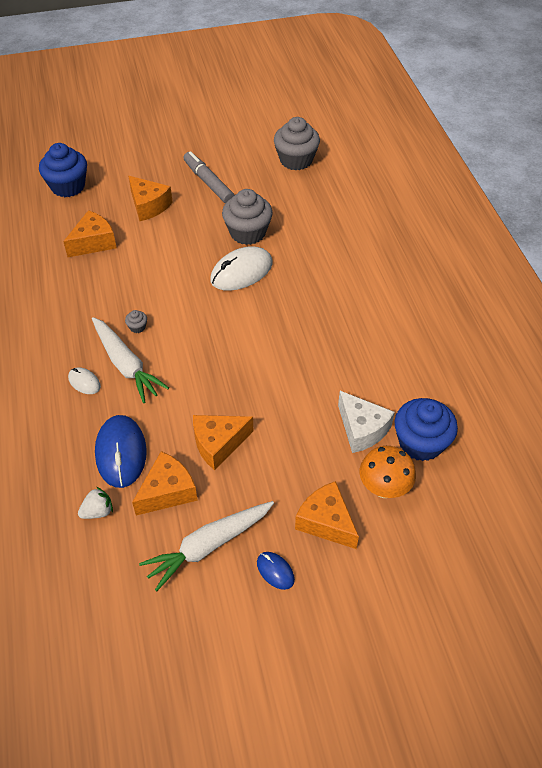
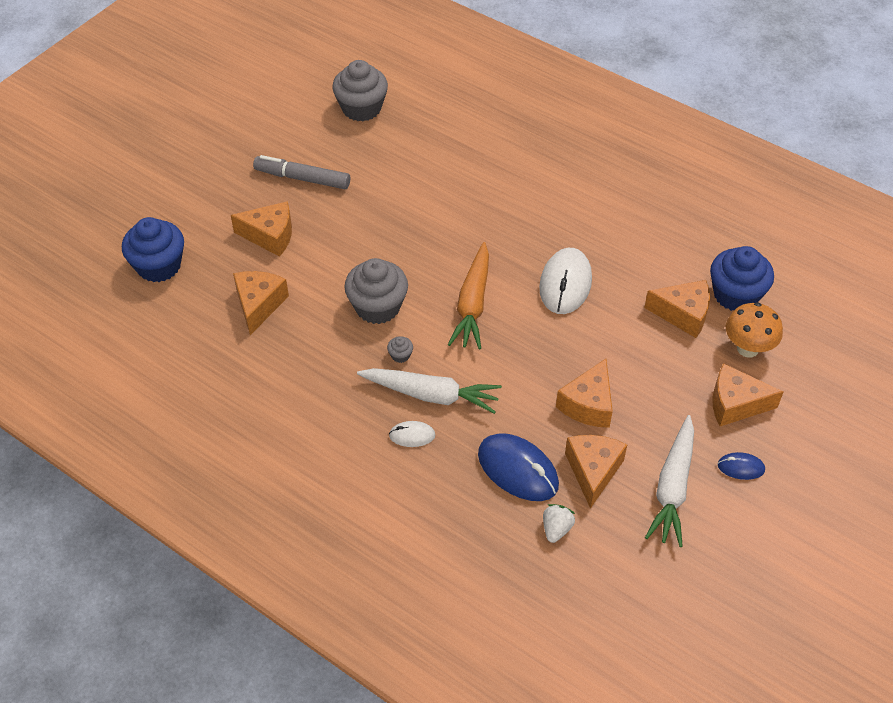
camera: 40 degrees left, 0 degrees up
(221, 324) = (472, 304): none -> orange carrot
(241, 272) = (435, 245): white mouse -> white mouse (565, 284)
(247, 233) = (398, 205): grey cupcake -> grey cupcake (377, 307)
(362, 429) = (683, 314): white cheese -> orange cheese

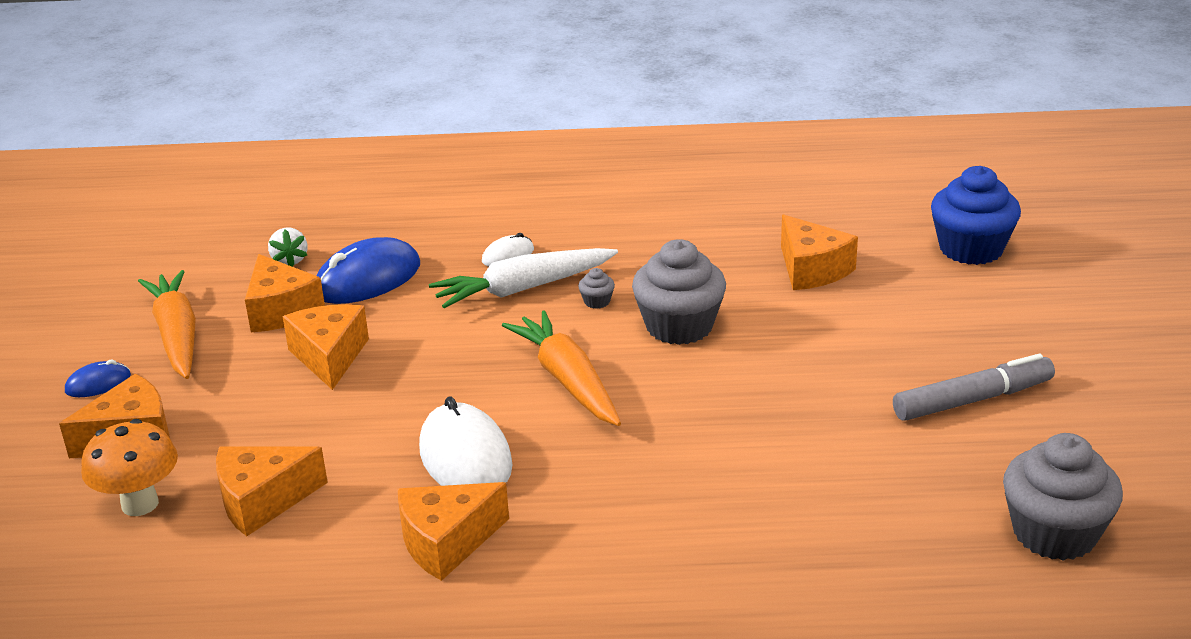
camera: 145 degrees right, 20 degrees down
(270, 236) = (904, 327): orange cheese -> orange cheese (446, 542)
(518, 469) = (368, 279): blue mouse -> blue mouse turned 45 degrees counterclockwise
(672, 487) = (177, 335): white carrot -> orange carrot
(735, 295) = (191, 564): blue cupcake -> none

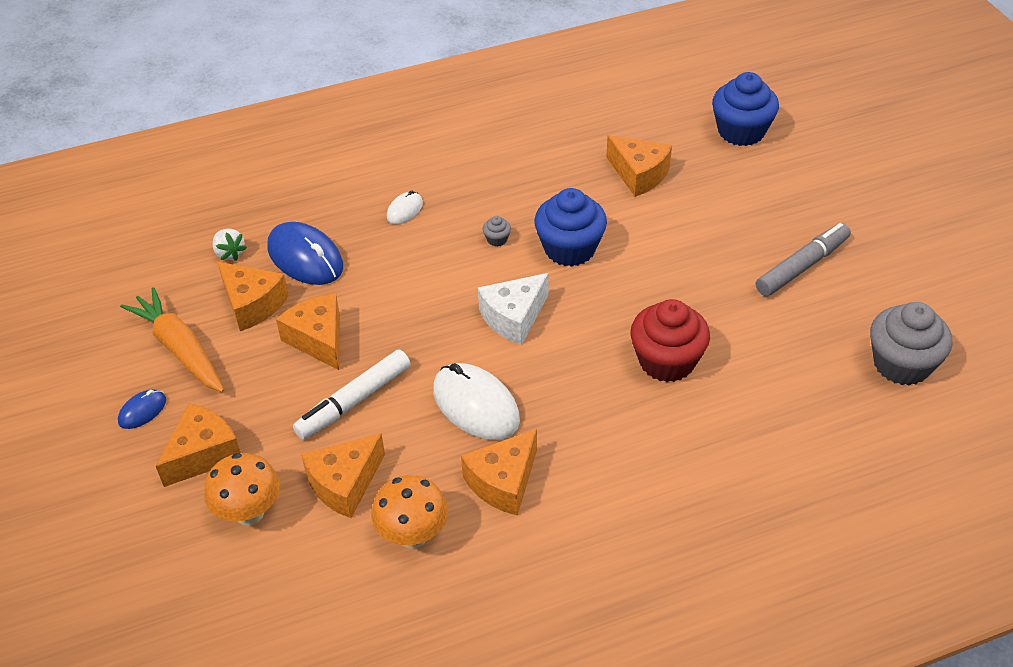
camera: 20 degrees left, 15 degrees up
(304, 571) = (413, 535): none -> orange mushroom
(328, 423) = (354, 401): none -> white marker
(368, 279) = (305, 258): blue mouse -> blue mouse turned 75 degrees counterclockwise
(523, 289) = (434, 240): white carrot -> none
(567, 380) = (514, 317): orange carrot -> white cheese
(679, 326) = (570, 249): grey cupcake -> blue cupcake
(731, 463) = (667, 361): none -> red cupcake

